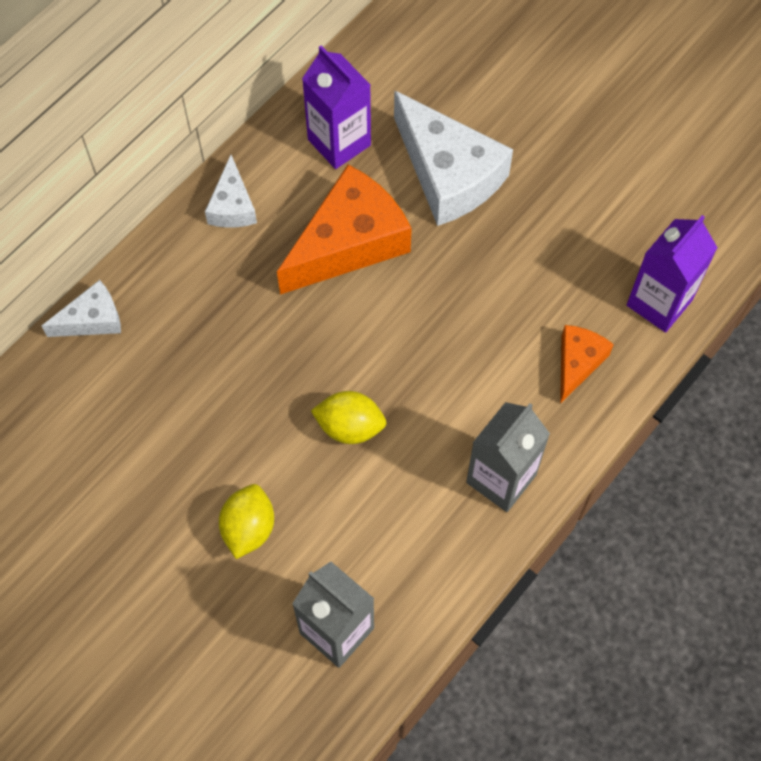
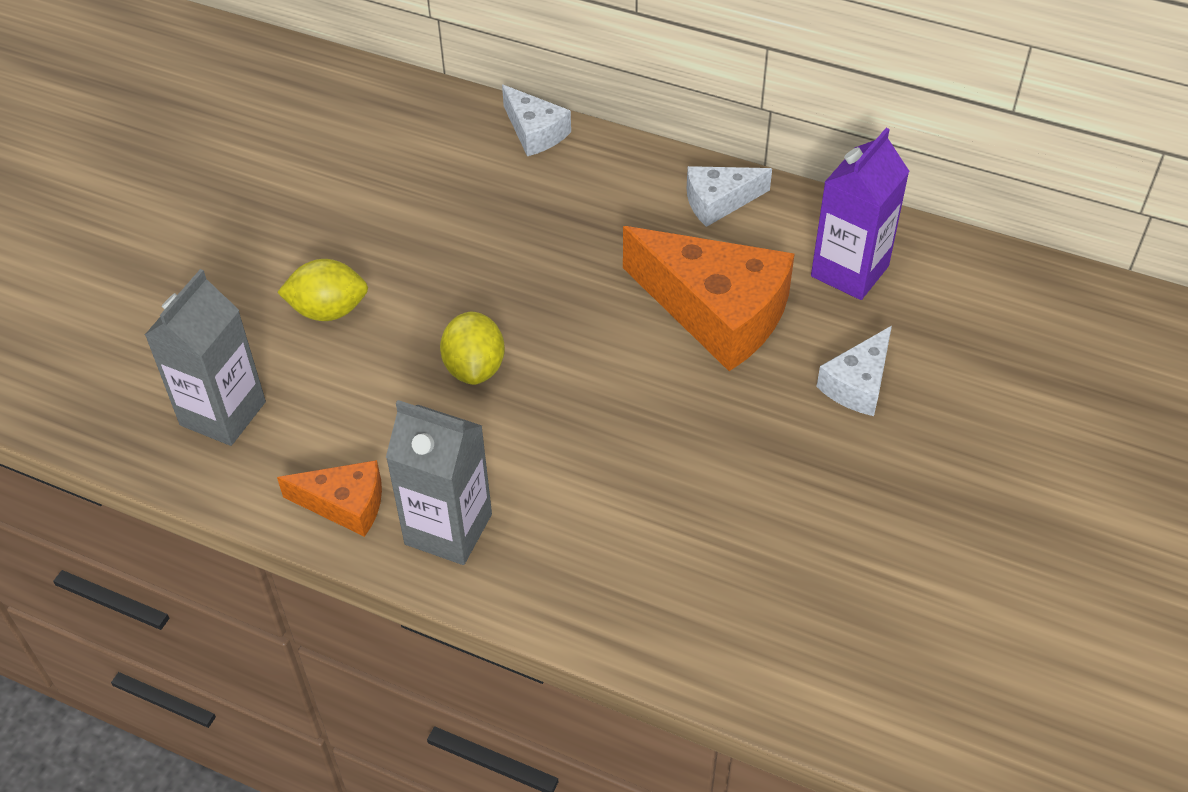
camera: 75 degrees right, 15 degrees down
(448, 174) = (858, 384): white cheese -> white cheese, size x0.52
(577, 363) = (638, 580): orange cheese -> orange cheese (345, 504)
(659, 302) = (768, 660): purple carton -> none

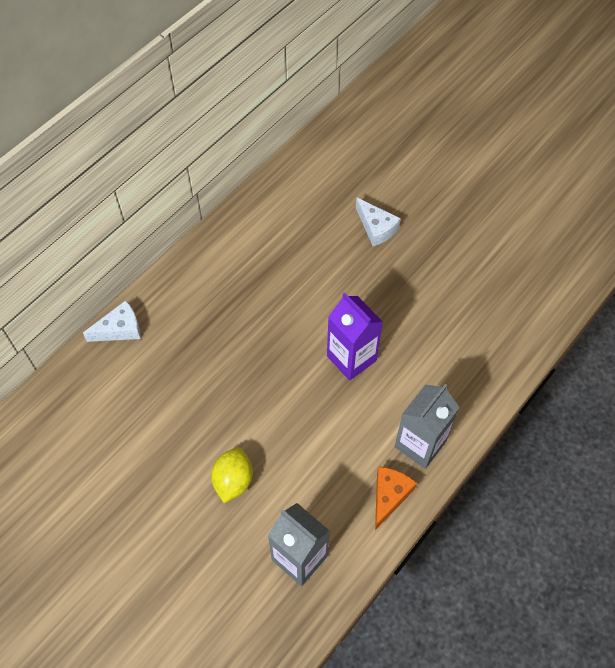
camera: 75 degrees left, 10 degrees up
(474, 368) = (308, 406): yellow lemon -> none
(716, 312) = (306, 275): orange cheese -> none
(719, 201) = (222, 250): white cheese -> none
(849, 271) = (298, 206): purple carton -> purple carton (351, 358)

